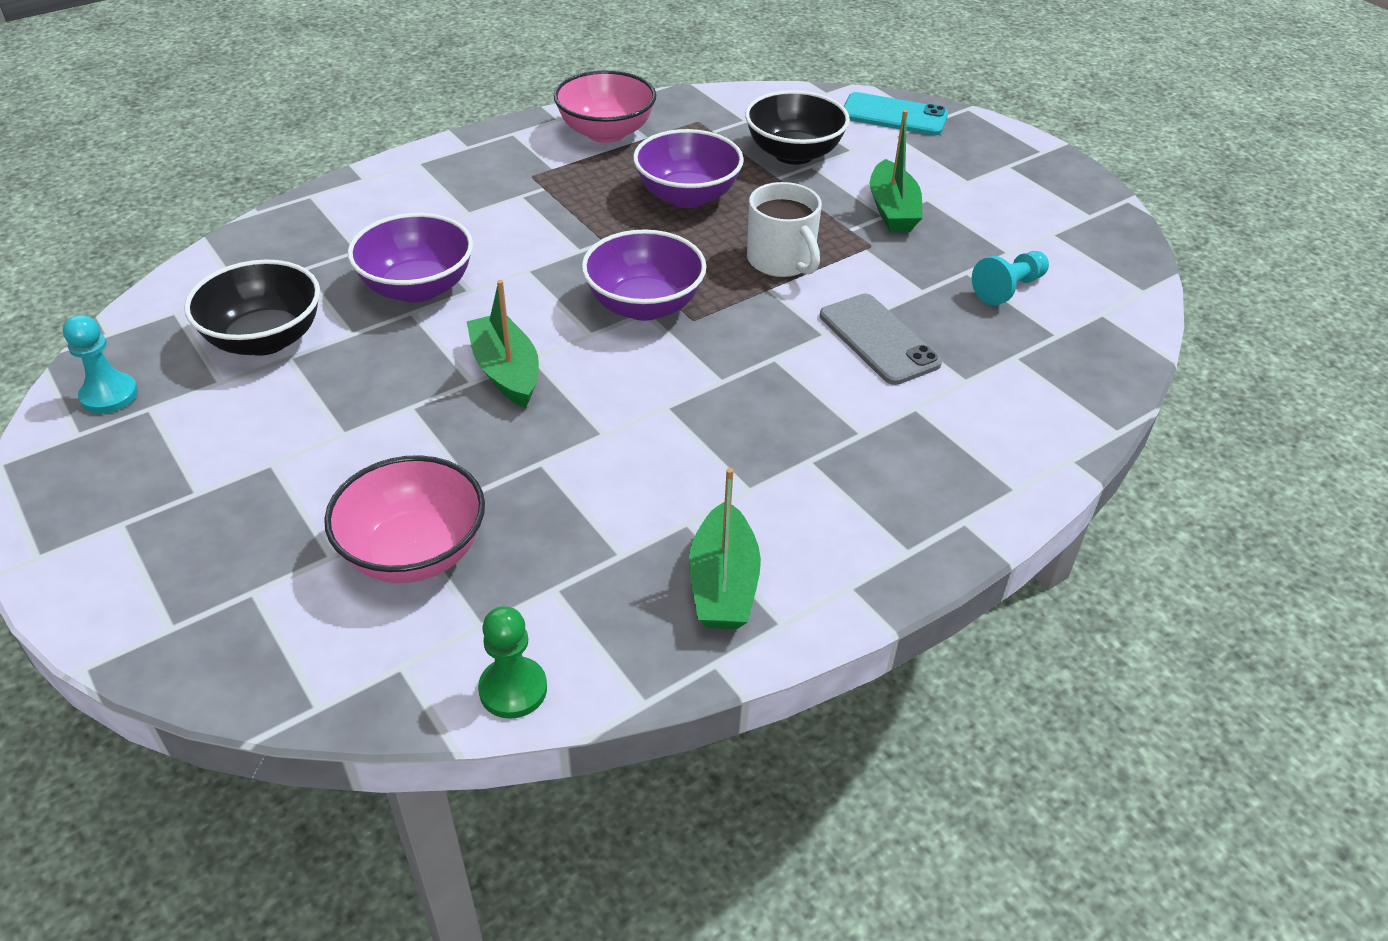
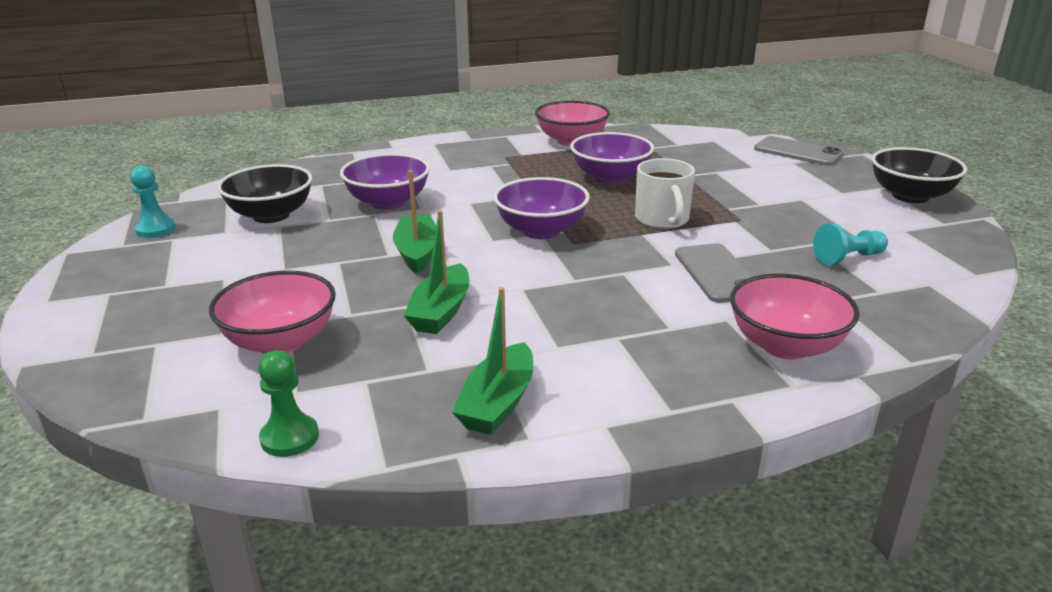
camera: 20 degrees right, 15 degrees down
(793, 154) = (705, 164): black bowl -> black bowl (910, 196)
(892, 210) = (769, 202): green boat -> green boat (441, 311)
(894, 115) = (797, 152): turquoise phone -> grey phone
(989, 434) = (786, 346): none -> pink bowl

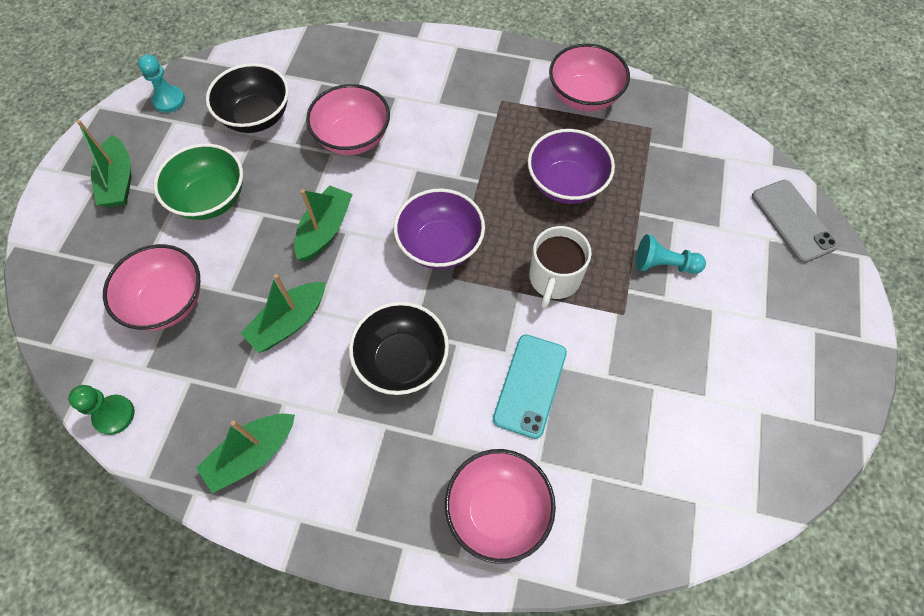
camera: 30 degrees right, 35 degrees up
(137, 287) = (119, 181): none -> green boat
(267, 269) = (211, 199): none -> green bowl
(388, 202) = (353, 138): purple bowl -> pink bowl
(717, 273) = (530, 385): grey phone -> turquoise phone
(848, 258) = (663, 425): turquoise pawn -> turquoise pawn (664, 264)
(910, 196) = (829, 359): black bowl -> black bowl (402, 360)

